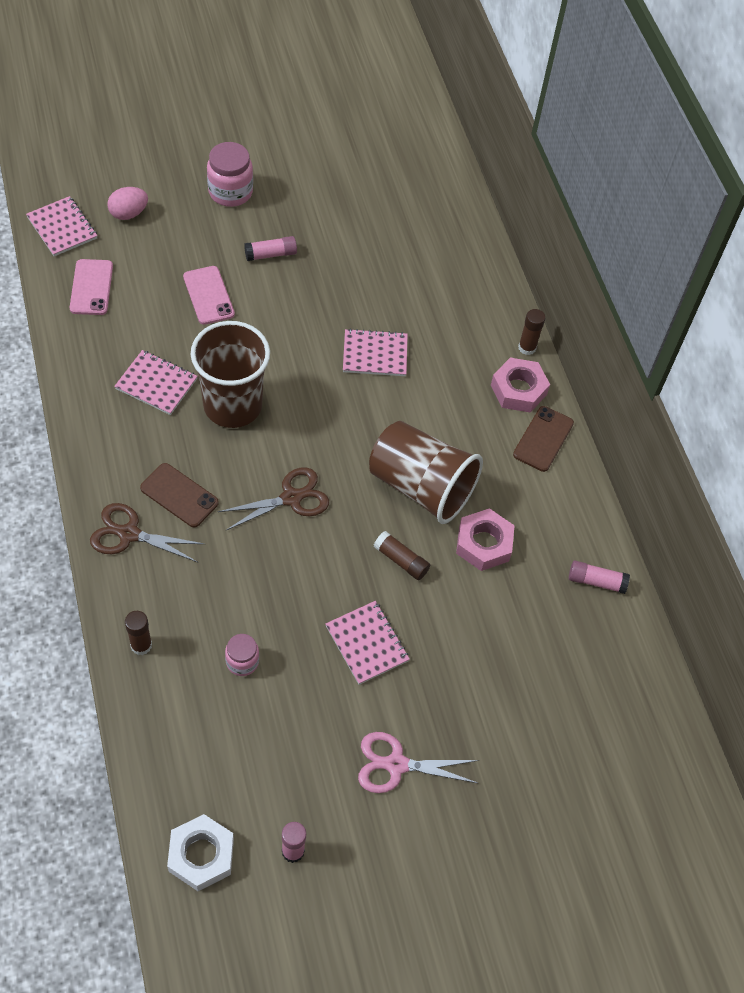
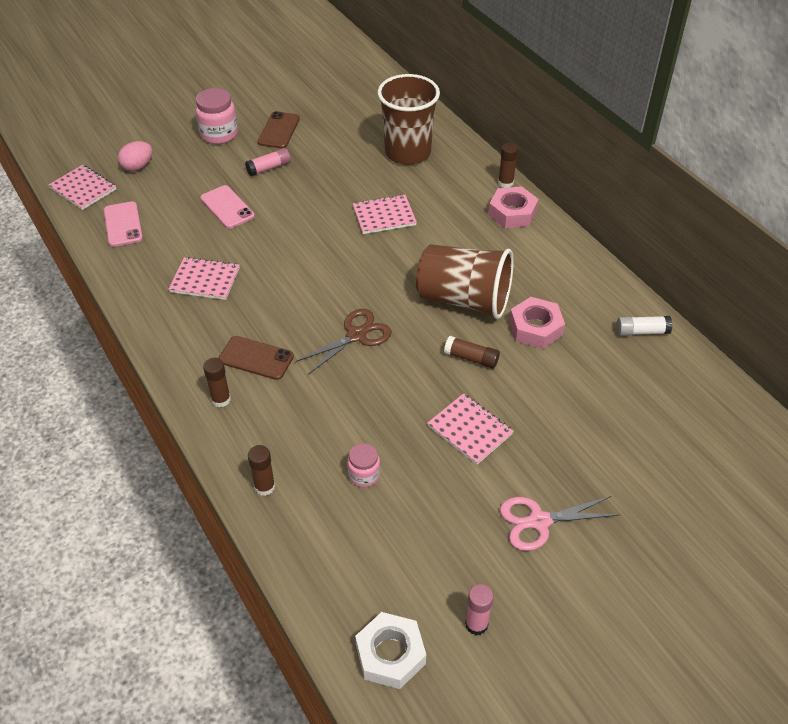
camera: 10 degrees left, 10 degrees down
(129, 534) = (221, 399): brown scissors -> brown glue stick
(232, 405) = (278, 280): brown cup -> brown cup (407, 152)
(543, 439) = (548, 241): brown phone -> brown phone (278, 130)
(596, 581) = (642, 331): pink glue stick -> white glue stick

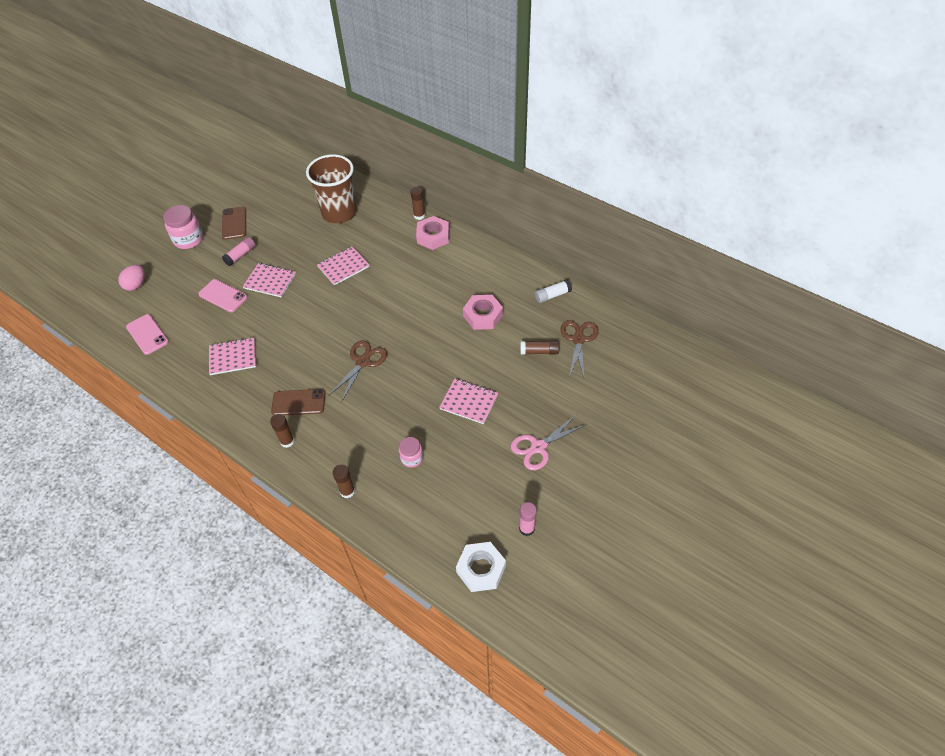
camera: 20 degrees left, 5 degrees up
(83, 189) = (100, 316): pink notebook -> pink notebook (270, 281)
(464, 299) = (426, 311): brown cup -> none
(471, 358) = (449, 351): brown glue stick -> brown glue stick (539, 351)
(655, 399) = (578, 339): none -> brown scissors

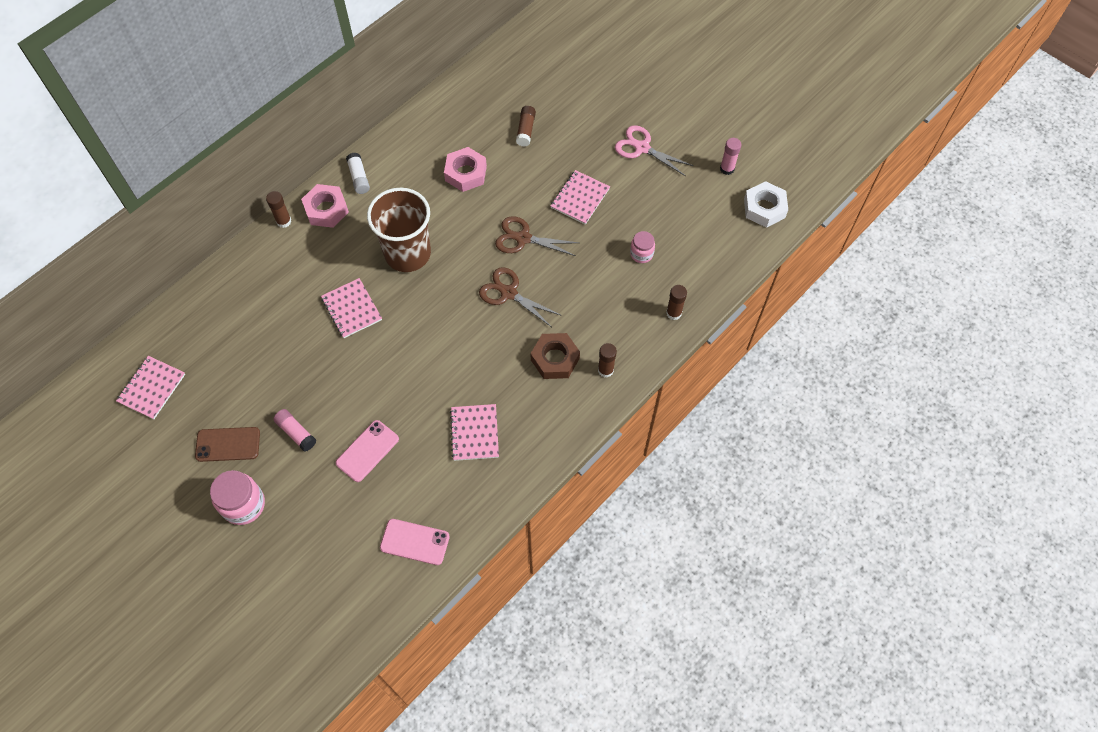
camera: 85 degrees left, 10 degrees up
(136, 285) = (317, 569): pink egg -> none
(147, 334) = (415, 542): pink phone -> pink phone turned 45 degrees clockwise
(270, 281) = (355, 394): pink notebook -> pink notebook (152, 388)
(298, 402) = (555, 359): brown phone -> brown nut
(339, 213) = (248, 312): brown cup -> brown cup (407, 253)
(538, 447) = (642, 148): pink scissors -> pink scissors turned 150 degrees clockwise
(552, 295) = (451, 107): white glue stick -> white glue stick (359, 177)
(578, 339) = (516, 95): brown scissors -> brown scissors (523, 238)

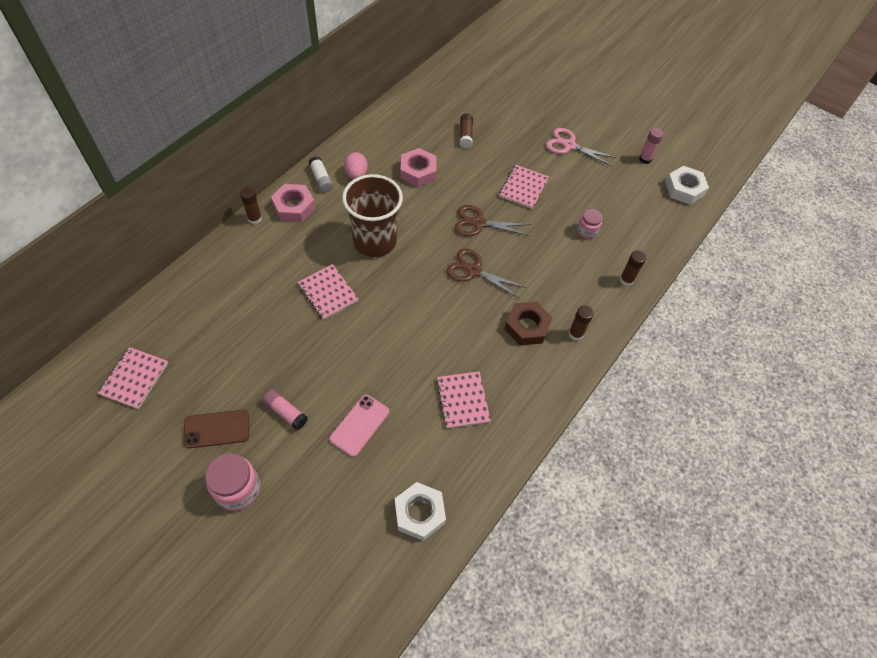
camera: 10 degrees left, 5 degrees down
(397, 174) = (356, 175): none -> pink egg
(415, 542) = (419, 513): pink phone -> white nut

